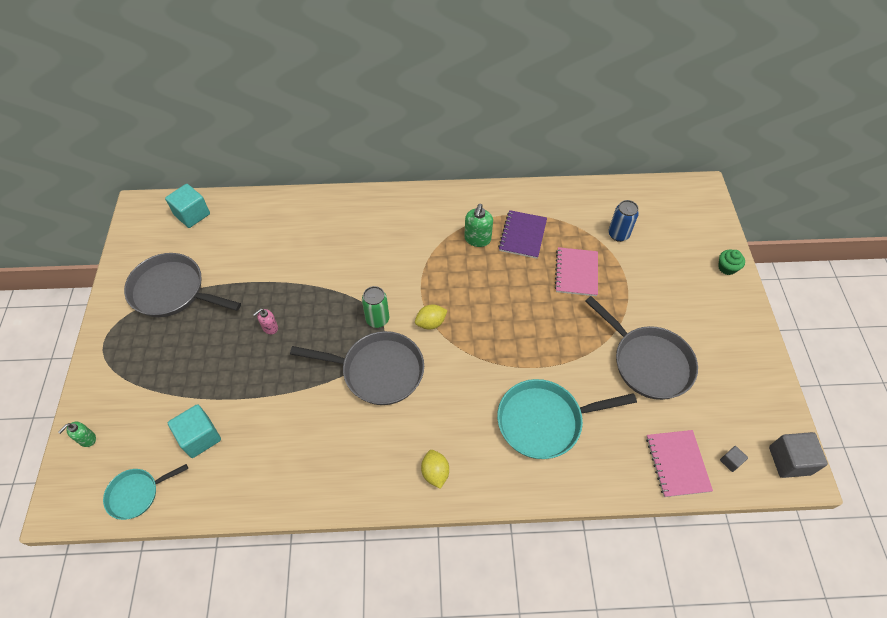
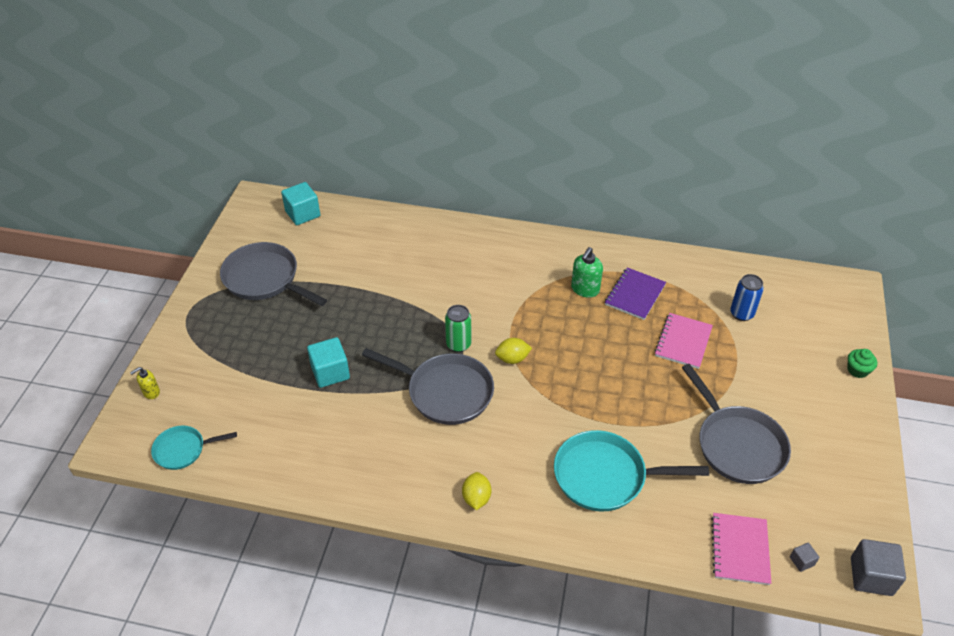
camera: 15 degrees right, 10 degrees down
(87, 439) = (151, 392): green soap dispenser -> yellow soap dispenser
(200, 437) = (255, 414): turquoise cube -> turquoise cube (330, 372)
(270, 328) = (349, 330): pink soap dispenser -> none

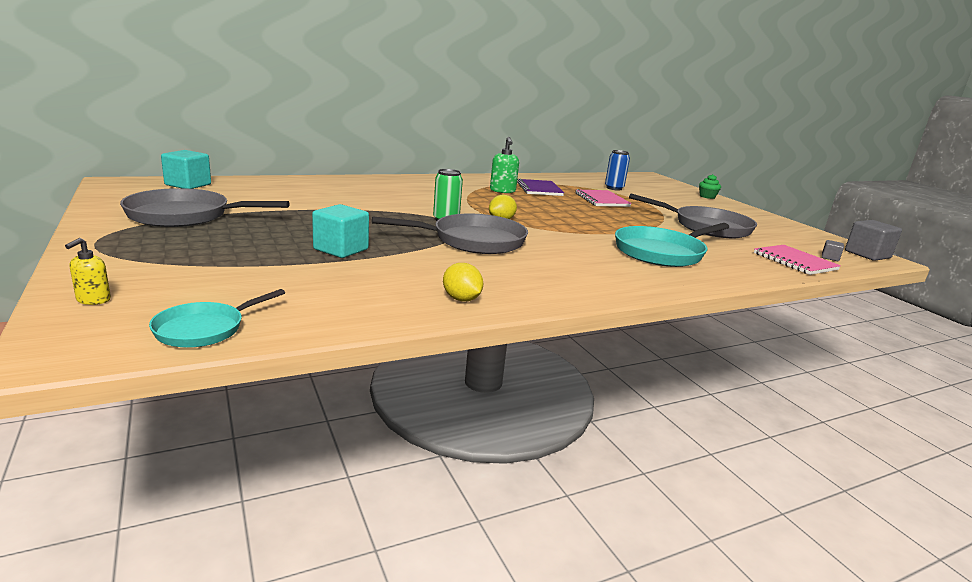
camera: 40 degrees left, 25 degrees down
(476, 498) = (594, 282): yellow lemon -> yellow lemon (461, 299)

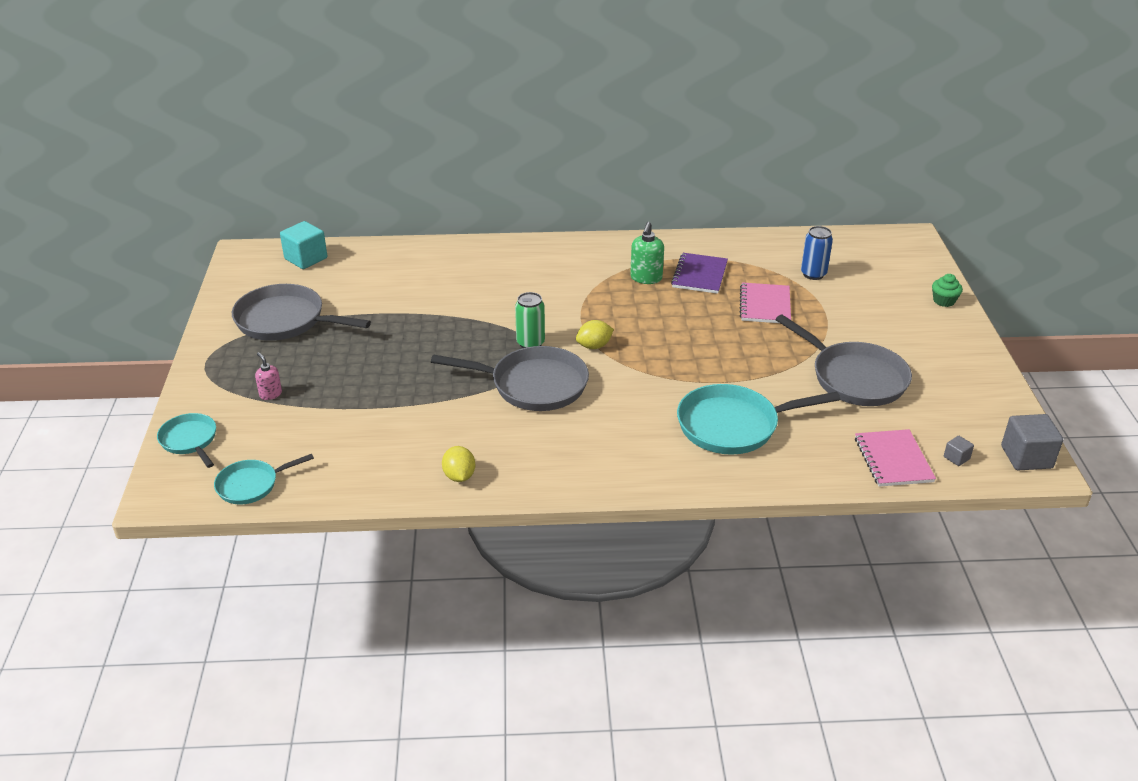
camera: 25 degrees right, 15 degrees up
(93, 300) = (190, 441): yellow soap dispenser -> turquoise pan
(193, 259) = (270, 394): none -> pink soap dispenser
(341, 249) = (396, 389): turquoise cube -> none

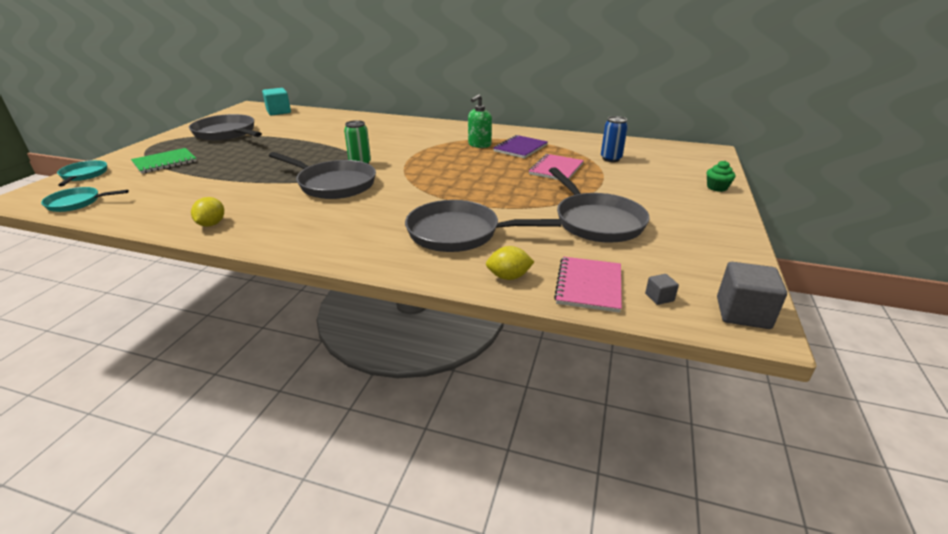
camera: 20 degrees right, 5 degrees down
(270, 394) = (165, 162): pink soap dispenser -> green notebook
(594, 346) = (402, 171): yellow lemon -> yellow lemon (508, 277)
(734, 425) = (459, 233): turquoise pan -> grey pan

